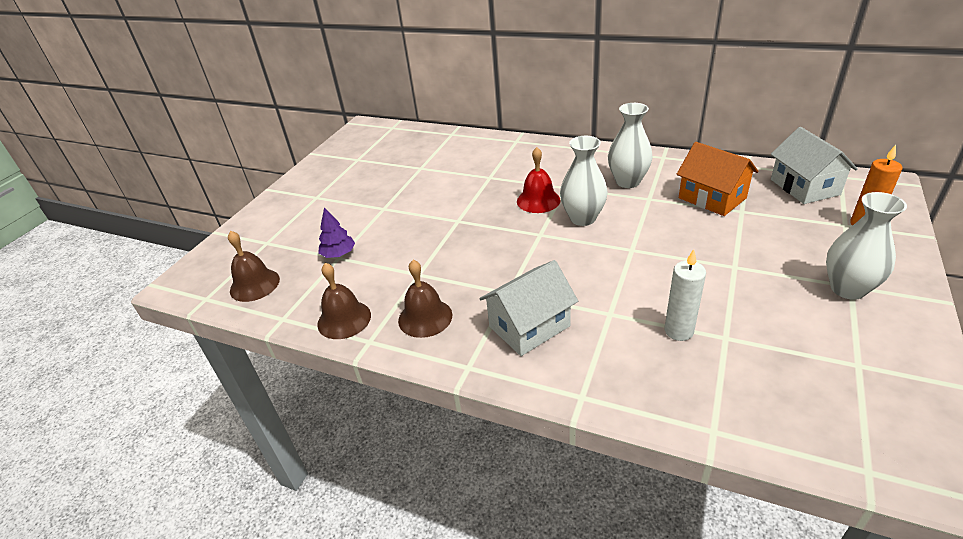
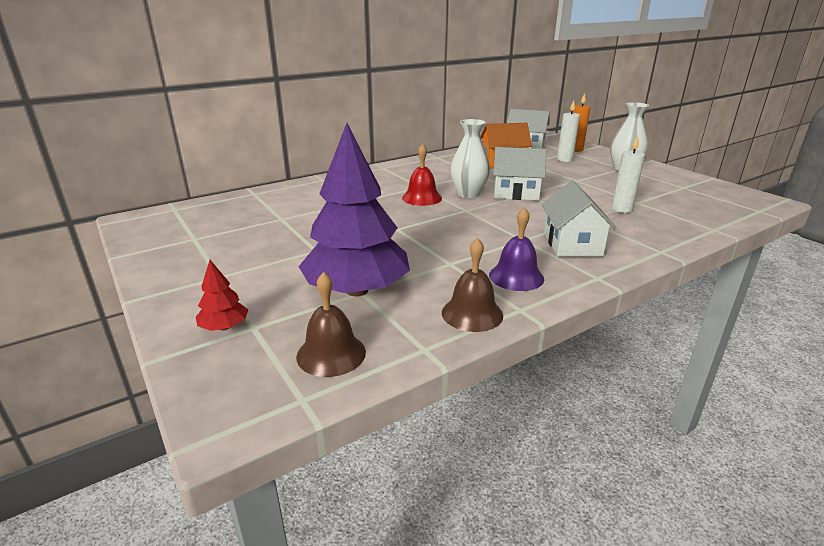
camera: 60 degrees left, 10 degrees down
(260, 233) = (224, 327): none -> red tree
(339, 254) = (357, 290): purple tree -> purple tree, size x2.41
(425, 317) = (516, 276): brown bell -> purple bell
(626, 242) = (515, 193): none -> white house
(627, 181) = (447, 172): white vase -> none
(801, 231) = (564, 160): none -> white candle

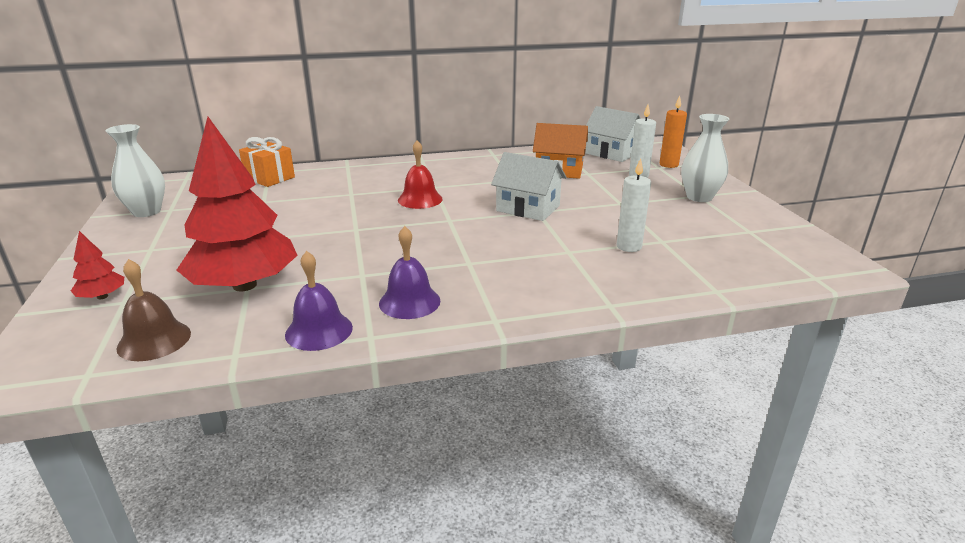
camera: 20 degrees right, 0 degrees up
(262, 198) = (269, 178): none -> orange gift
(357, 290) = (245, 285): purple tree -> red tree
(468, 194) = (474, 202): white vase -> white vase (146, 212)
(472, 313) = (319, 331): brown bell -> purple bell
(572, 244) = (515, 278): white house -> none

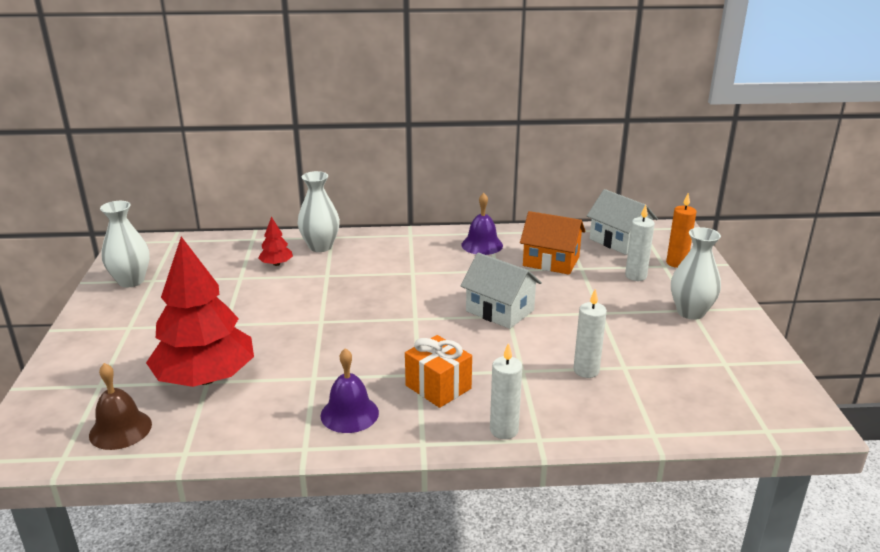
camera: 10 degrees right, 0 degrees up
(102, 296) = (82, 377): red tree -> red tree (276, 264)
(269, 178) = (252, 247): orange gift -> orange gift (438, 387)
(319, 331) = (261, 436): purple bell -> purple bell (482, 245)
(338, 173) = (320, 247): none -> white vase
(420, 199) = (393, 289): red bell -> none
(572, 301) = (504, 430): none -> white candle

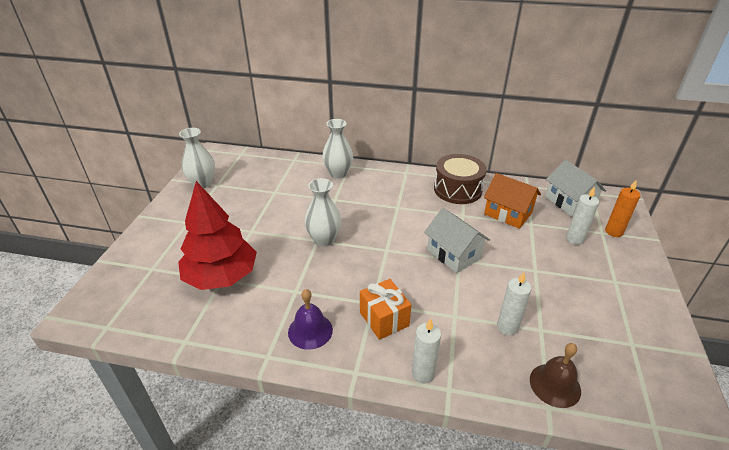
camera: 15 degrees right, 10 degrees up
(120, 429) = (150, 310): brown bell -> brown bell (555, 385)
(276, 264) = (303, 184): red tree -> none
(482, 245) = (457, 189): purple bell -> brown drum
(690, 312) = (613, 284): white vase -> white vase (324, 239)

